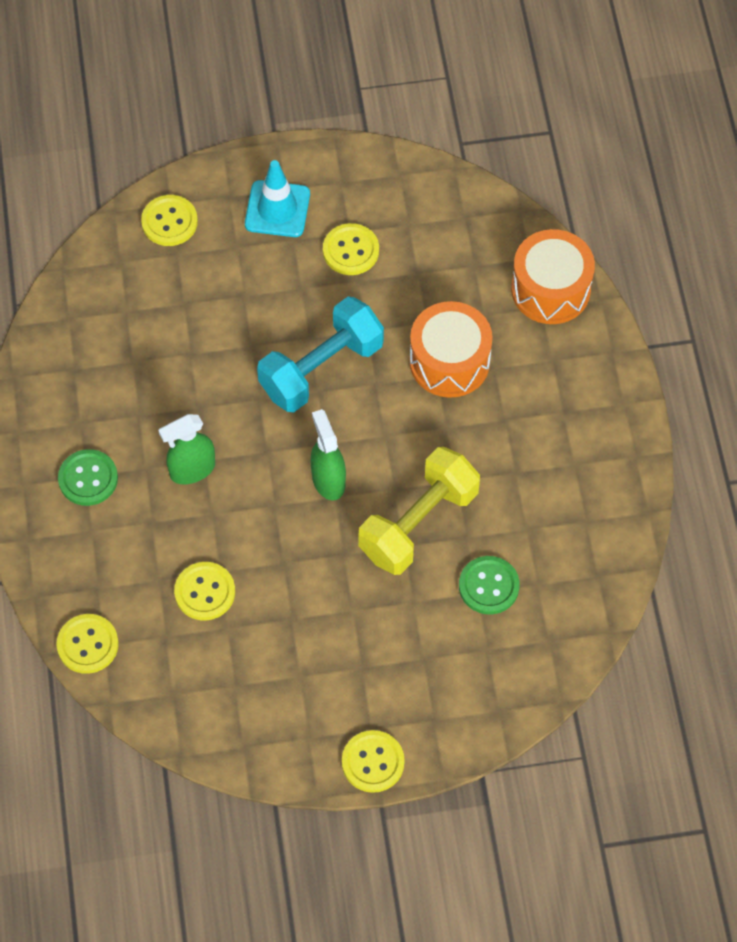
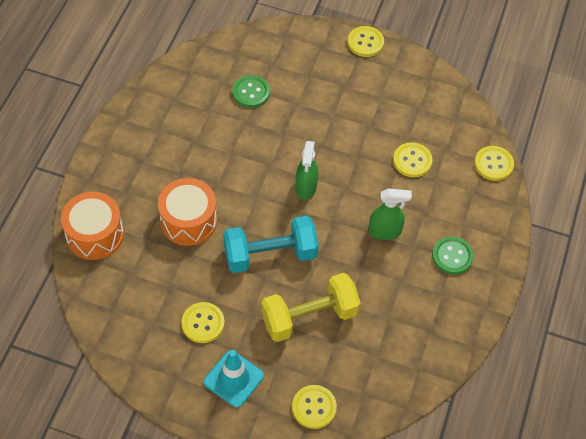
camera: 155 degrees left, 5 degrees down
(418, 523) = (268, 140): yellow dumbbell -> yellow dumbbell (309, 316)

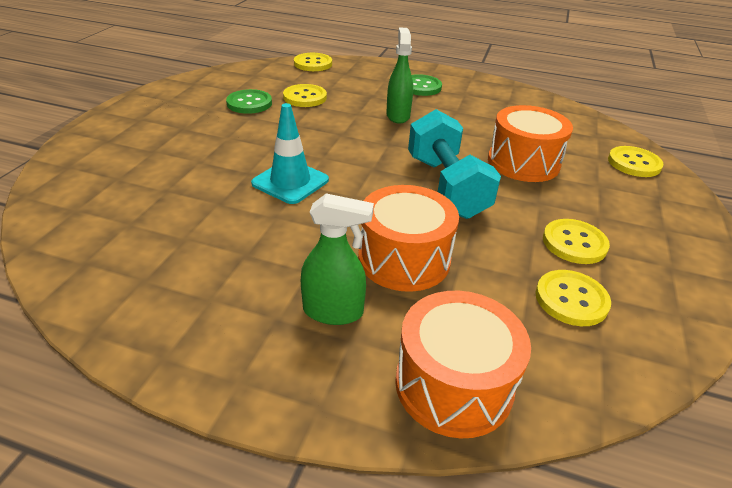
camera: 90 degrees left, 20 degrees down
(234, 379) = (639, 217): turquoise traffic cone -> turquoise traffic cone (290, 182)
(251, 92) = (163, 197): green button -> green button (249, 103)
(306, 187) = (340, 159): green spray bottle -> green spray bottle (333, 311)
(309, 316) = (523, 162): yellow dumbbell -> orange drum
(365, 42) = (118, 113): yellow button -> yellow button (571, 299)

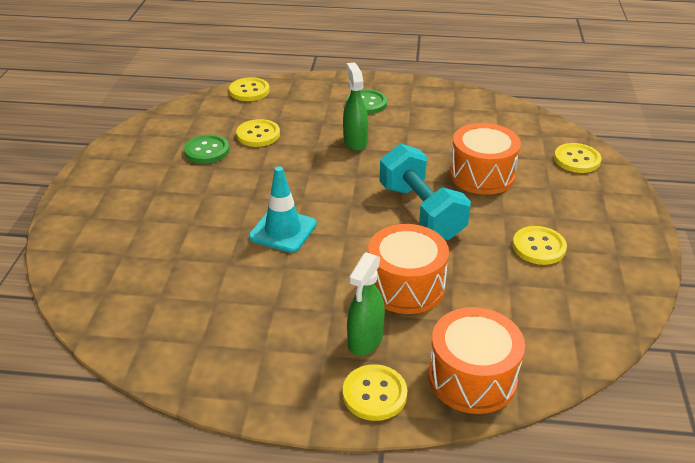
camera: 10 degrees left, 0 degrees up
(333, 311) = (365, 340): green spray bottle -> green spray bottle turned 120 degrees clockwise
(571, 299) = (544, 296): yellow button -> yellow button (374, 394)

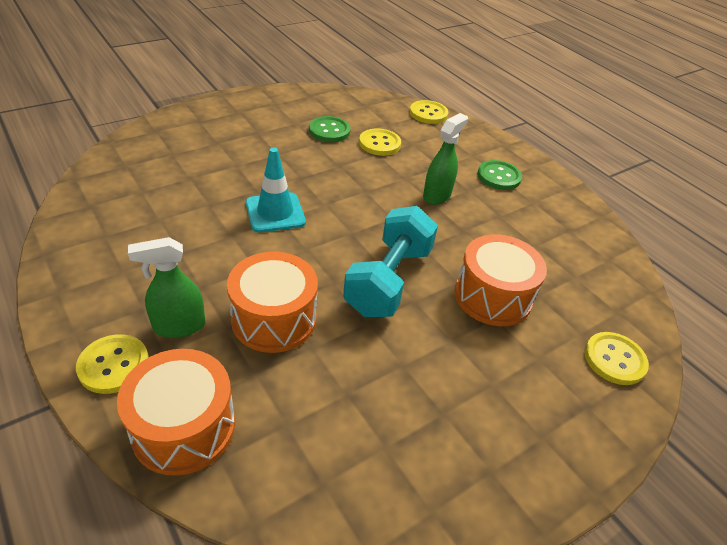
camera: 45 degrees right, 5 degrees up
(539, 247) = (429, 392): yellow button -> none

